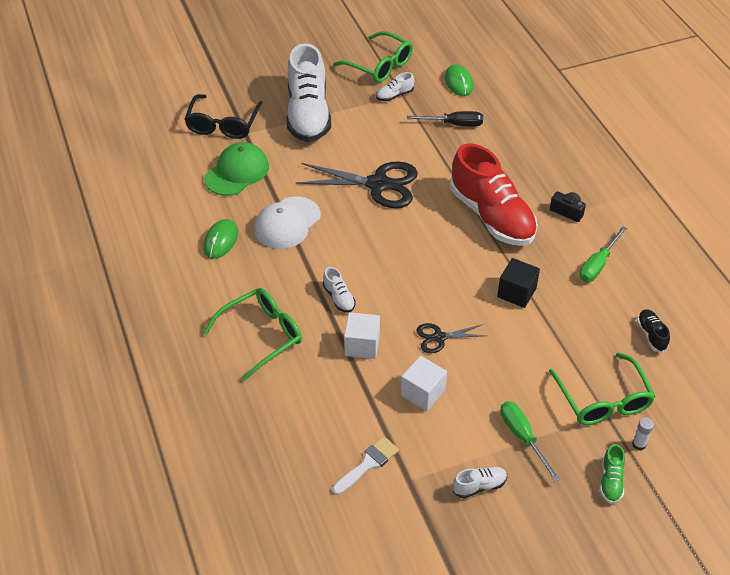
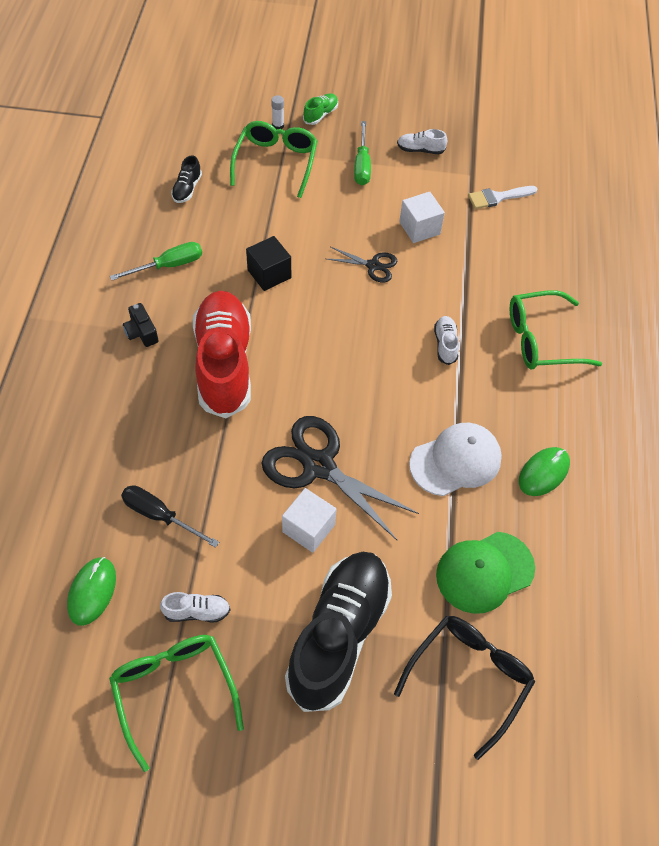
camera: 155 degrees left, 10 degrees up
(308, 114) = (339, 635): white shoe -> black shoe
(362, 345) = (449, 289): white cube -> white cube (308, 528)

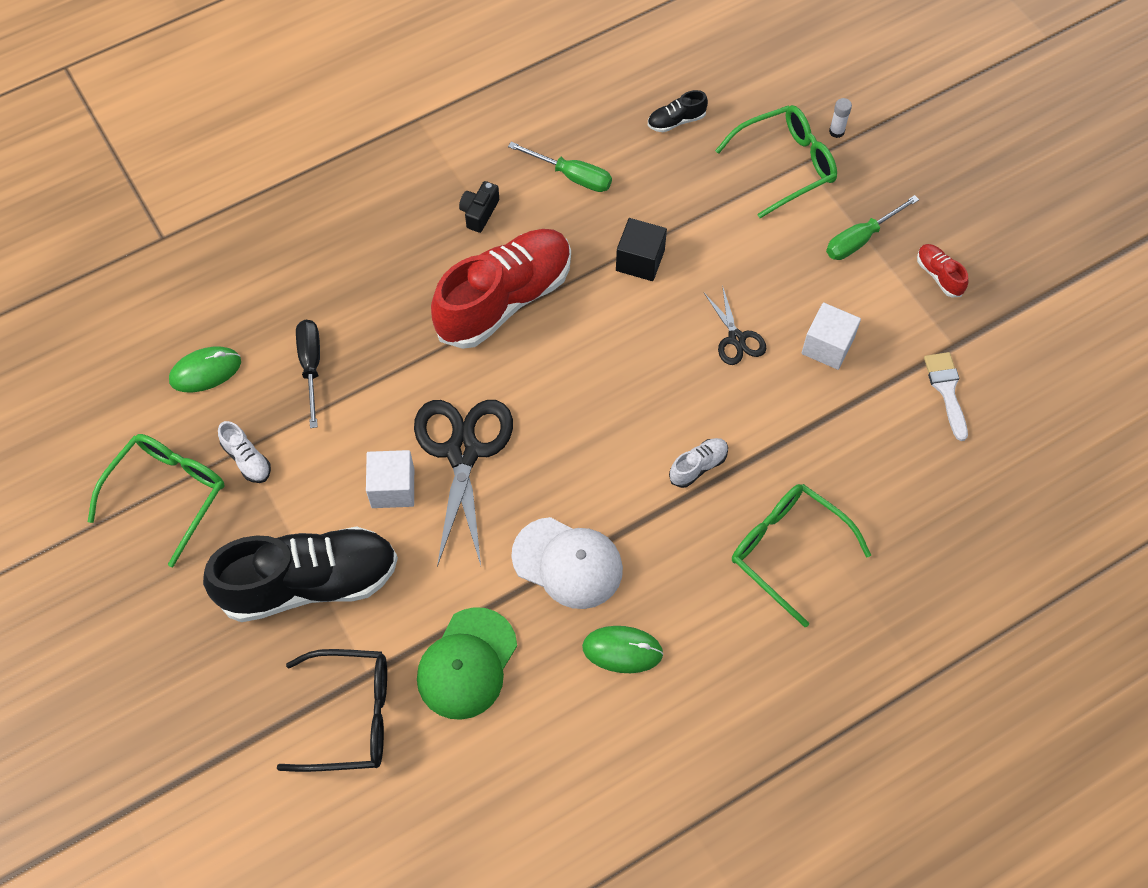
camera: 55 degrees right, 5 degrees up
(320, 115) = (892, 155): green shoe -> none
(420, 150) = (939, 275): white shoe -> red shoe
(484, 572) = (467, 664): green cap -> green cap turned 90 degrees counterclockwise
(498, 197) = (946, 390): white brush -> white brush turned 45 degrees clockwise

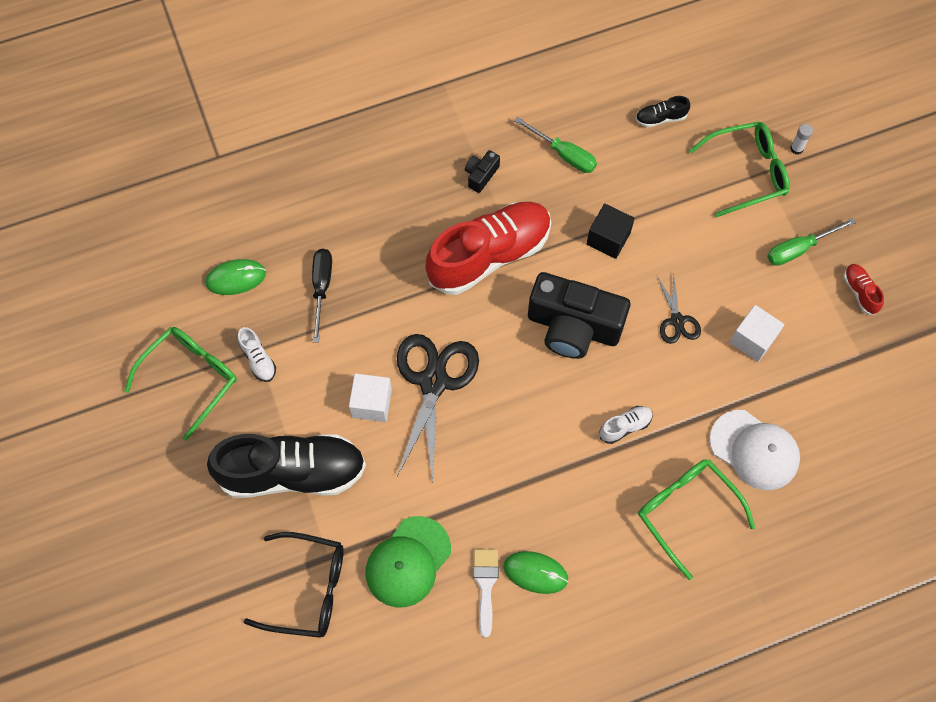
camera: 10 degrees right, 5 degrees up
(567, 563) = (503, 491): white cap -> white cap (754, 450)
(617, 364) = (573, 326): none -> black camera
(946, 390) = (846, 395): white brush -> white brush (485, 585)

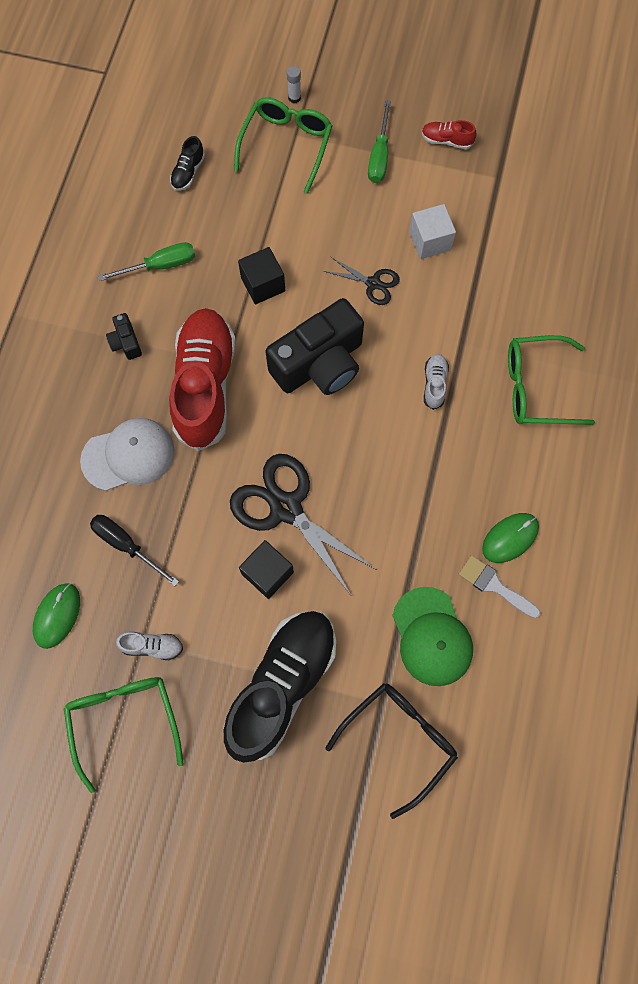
camera: 55 degrees left, 5 degrees up
(371, 403) = (267, 573): white cube -> black cube
(754, 450) = (520, 303): white cap -> white cap (128, 455)

